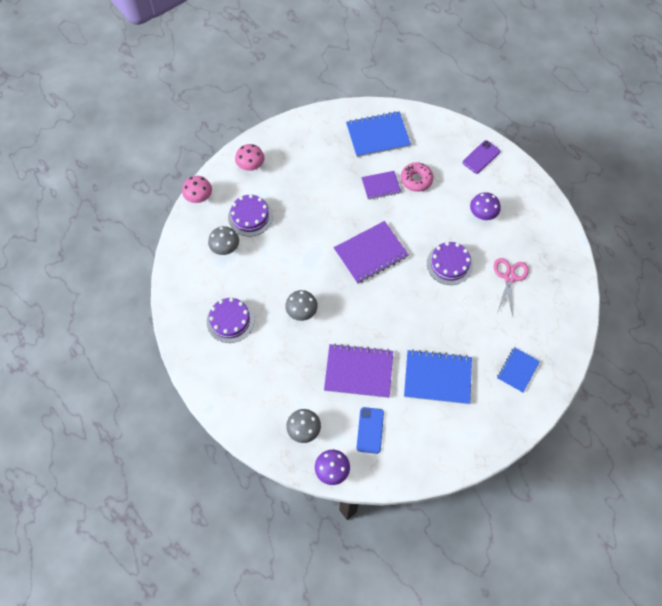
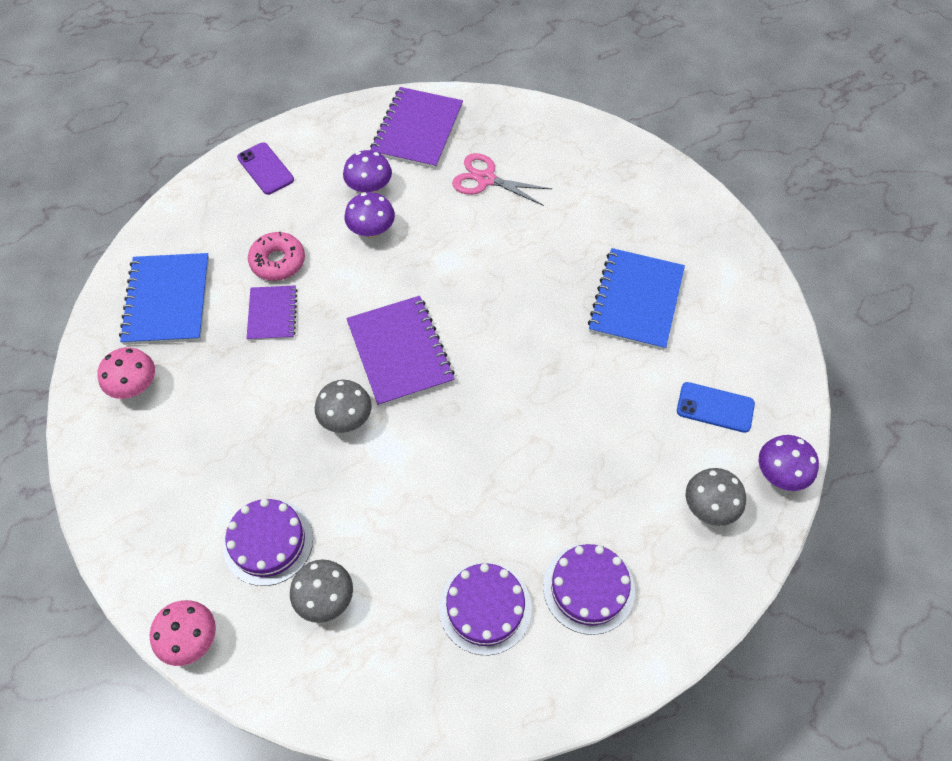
camera: 80 degrees left, 5 degrees down
(251, 166) = (151, 525): pink mushroom -> pink mushroom (135, 386)
(302, 311) = (489, 478): grey mushroom -> grey mushroom (346, 419)
(358, 371) = (614, 407): purple notebook -> purple notebook (417, 130)
(449, 264) = (446, 247): purple cake -> purple cake (588, 588)
(451, 222) = (372, 231): none -> purple mushroom
(517, 370) = (635, 202): blue notebook -> none

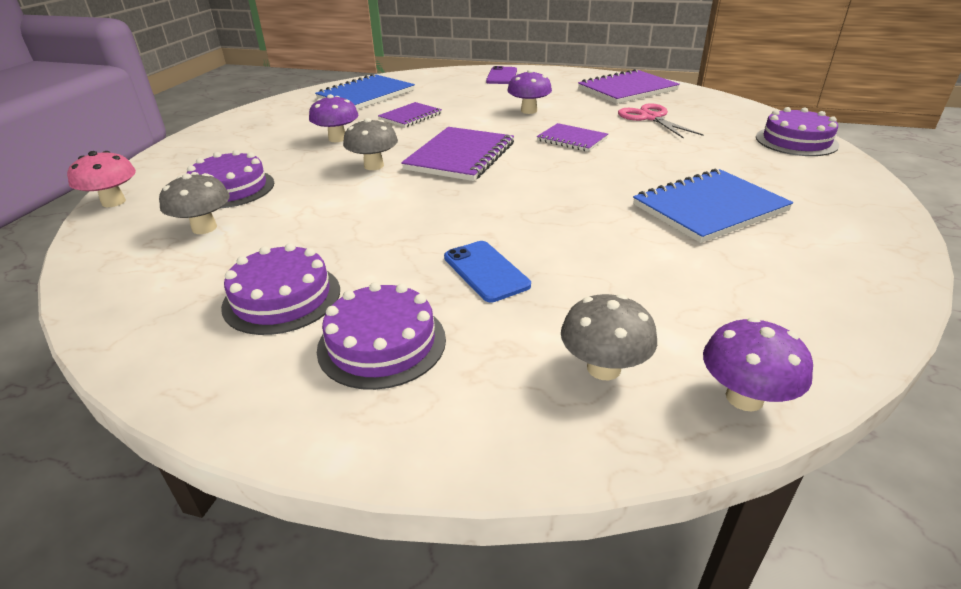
camera: 45 degrees right, 25 degrees down
(135, 386) = (293, 112): pink mushroom -> none
(278, 262) = (449, 103): pink donut -> none
(369, 188) = (555, 98): purple mushroom -> purple mushroom (337, 139)
(459, 261) = (572, 139): none -> purple notebook
(619, 155) = (796, 141): none -> purple cake
(715, 407) = (715, 304): blue phone -> blue phone (486, 271)

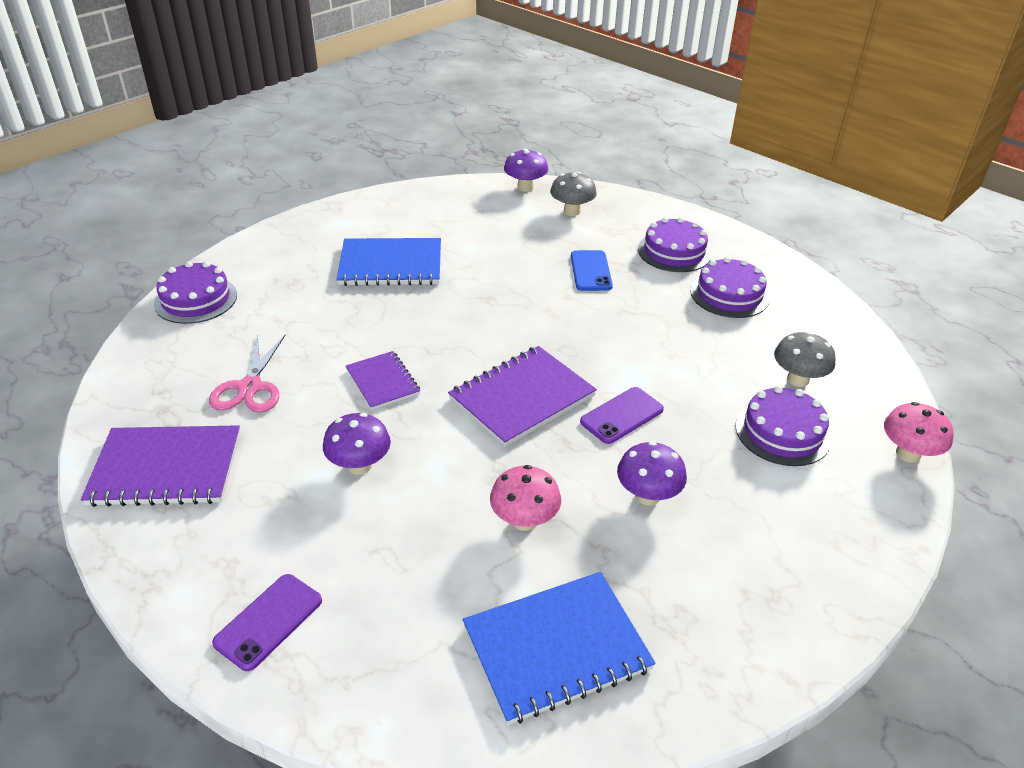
camera: 155 degrees left, 5 degrees up
(374, 166) = (621, 415): grey mushroom -> purple phone
(410, 116) = (524, 520): purple notebook -> pink mushroom

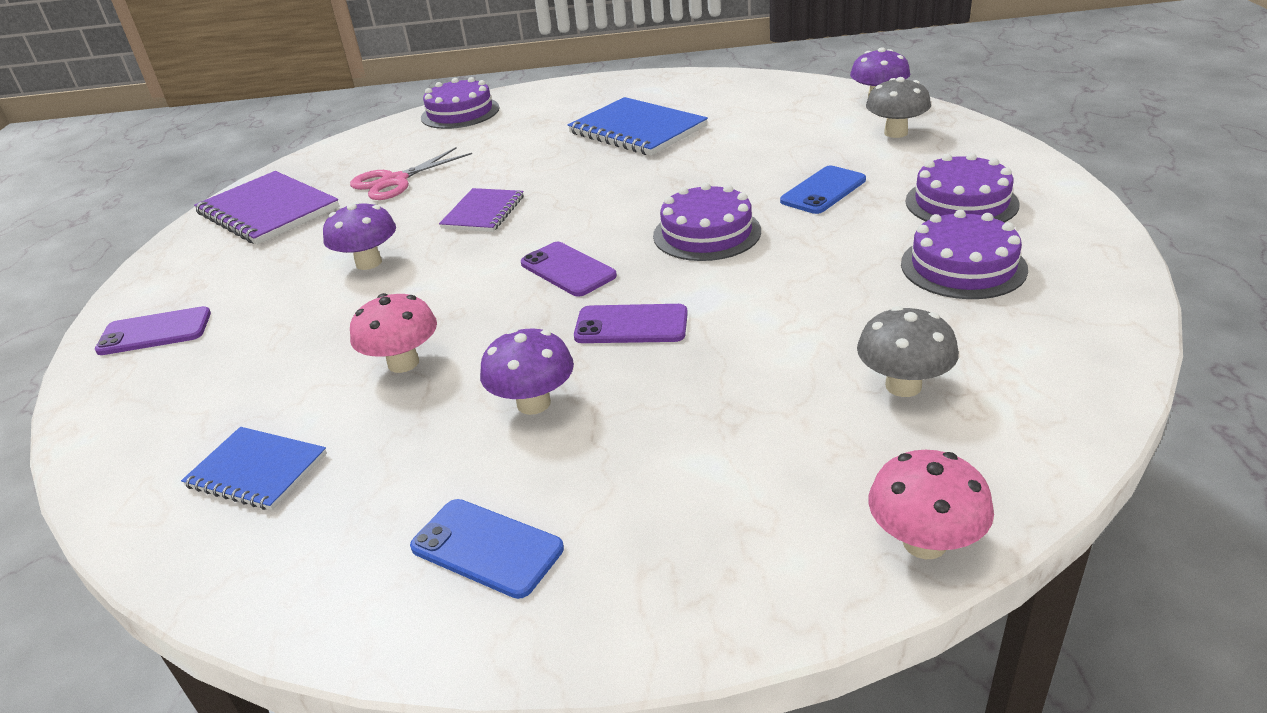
camera: 50 degrees right, 5 degrees down
(522, 397) = (568, 270): purple notebook -> purple phone
(556, 648) = (257, 470): blue notebook -> blue notebook, size x0.59
(757, 588) = (487, 548): none -> blue phone
(782, 432) = (784, 426): purple cake -> purple cake (707, 233)

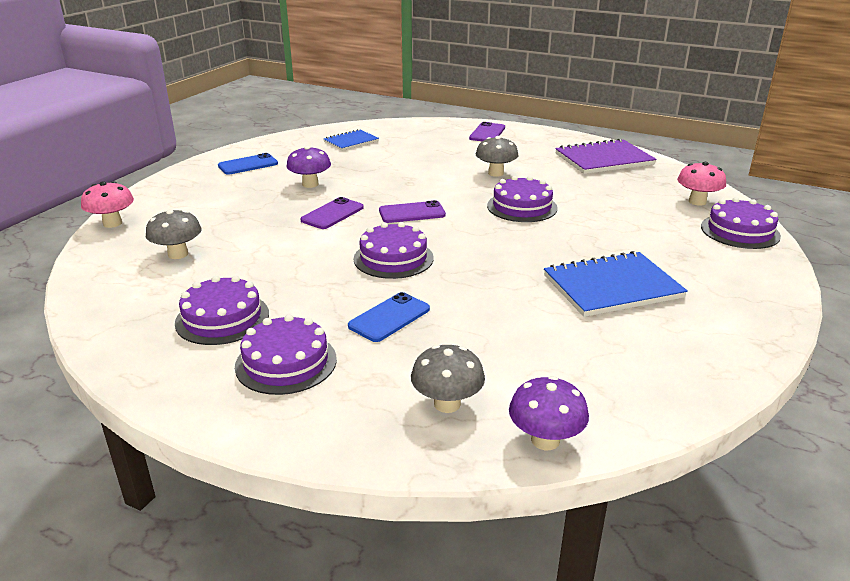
camera: 115 degrees right, 5 degrees down
(368, 263) = (496, 173): purple mushroom -> grey mushroom
(395, 181) = (610, 192): pink scissors -> none
(403, 363) = (383, 168): pink mushroom -> pink mushroom (697, 202)
(483, 212) = (522, 207): purple notebook -> purple cake
(823, 190) = (389, 317): blue phone -> blue phone turned 60 degrees clockwise

